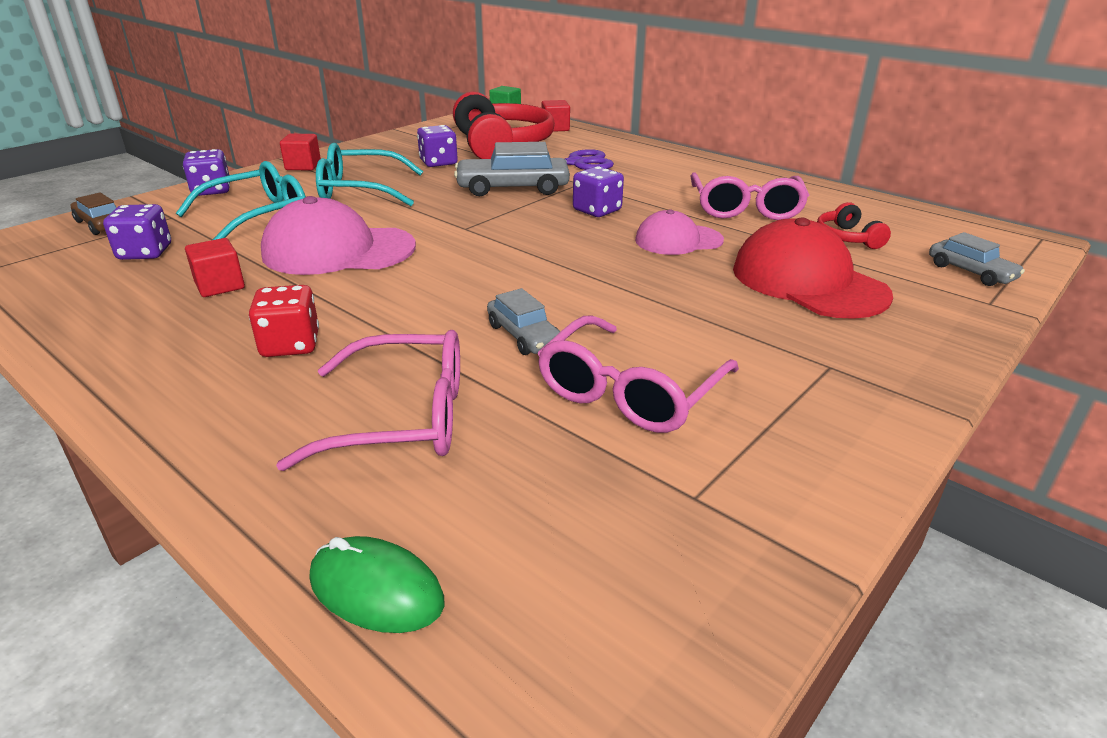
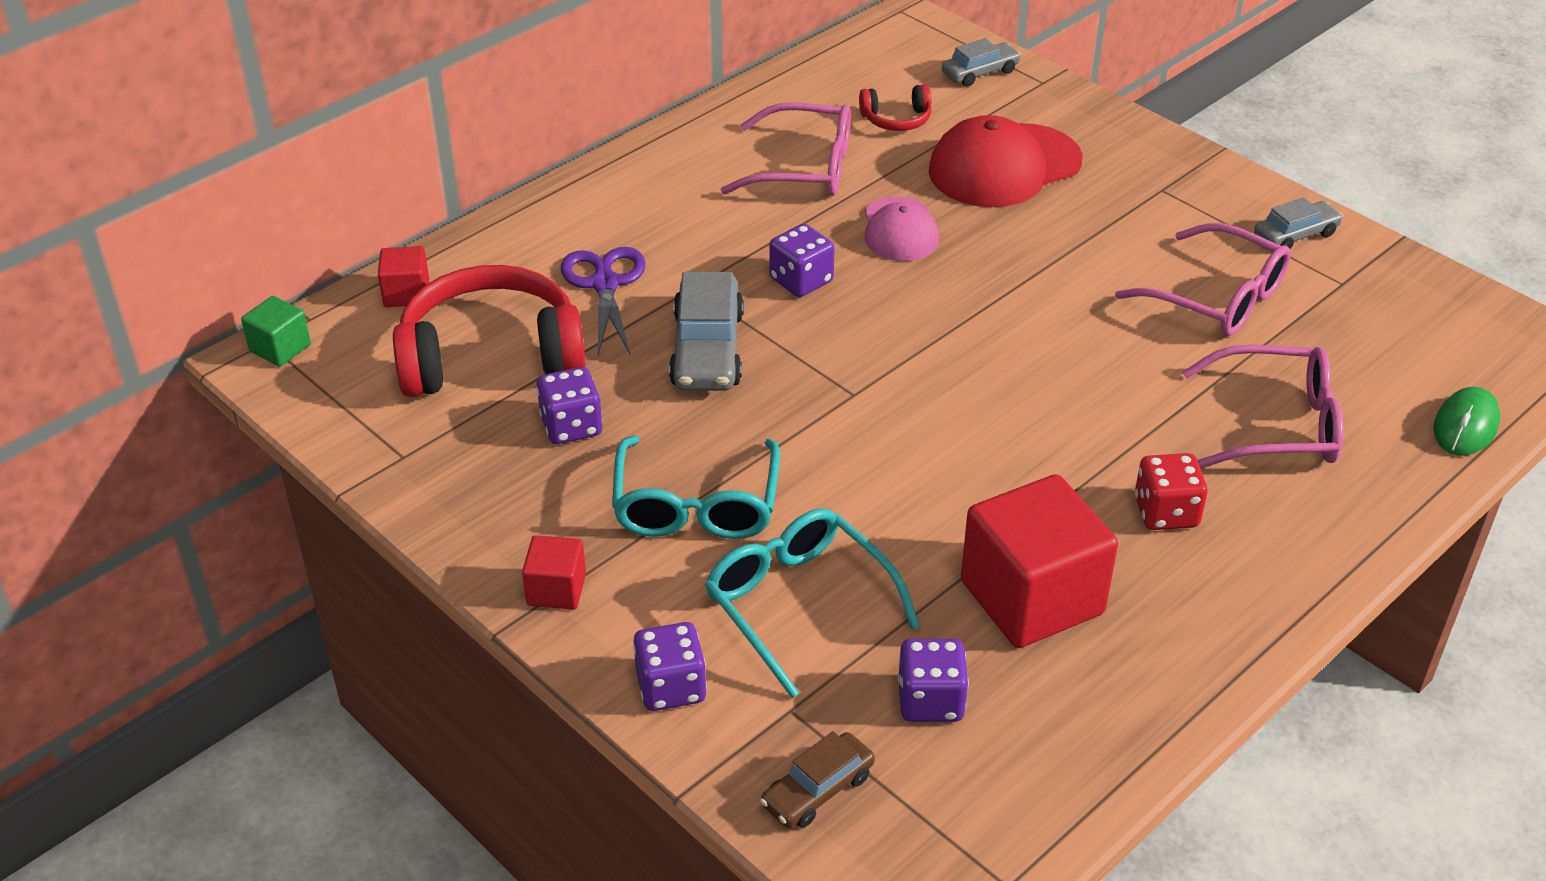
camera: 85 degrees left, 10 degrees up
(220, 285) = (1031, 597): red cube -> red cube, size x2.09
(338, 250) = (925, 504): pink cap -> none
(403, 418) = (1278, 424): pink glasses -> pink glasses turned 90 degrees clockwise
(524, 336) = (1130, 352): grey car -> grey car (1295, 235)

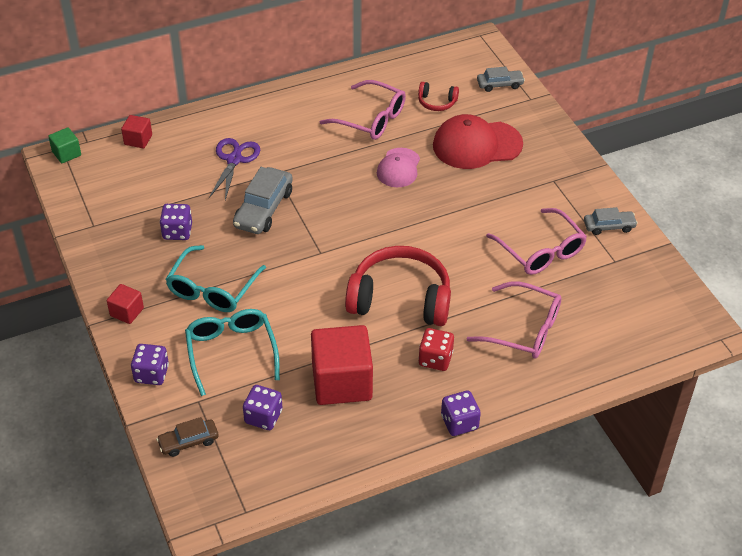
camera: 20 degrees right, 5 degrees up
(491, 357) = (160, 185): red headphones -> red headphones (400, 299)
(801, 280) = (331, 183): purple dice -> purple dice (459, 422)
(1465, 426) = (624, 359): green mouse -> none

